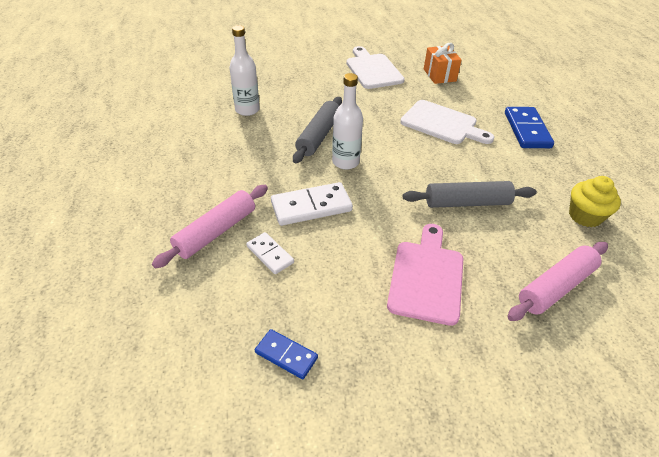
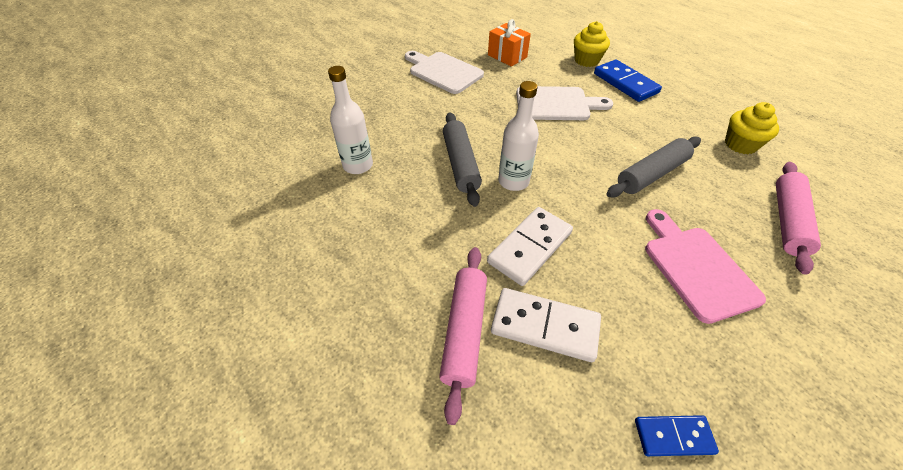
camera: 30 degrees left, 5 degrees up
(270, 254) = (545, 326): white domino -> white domino, size x1.69
(510, 101) = (586, 60): none -> yellow cupcake

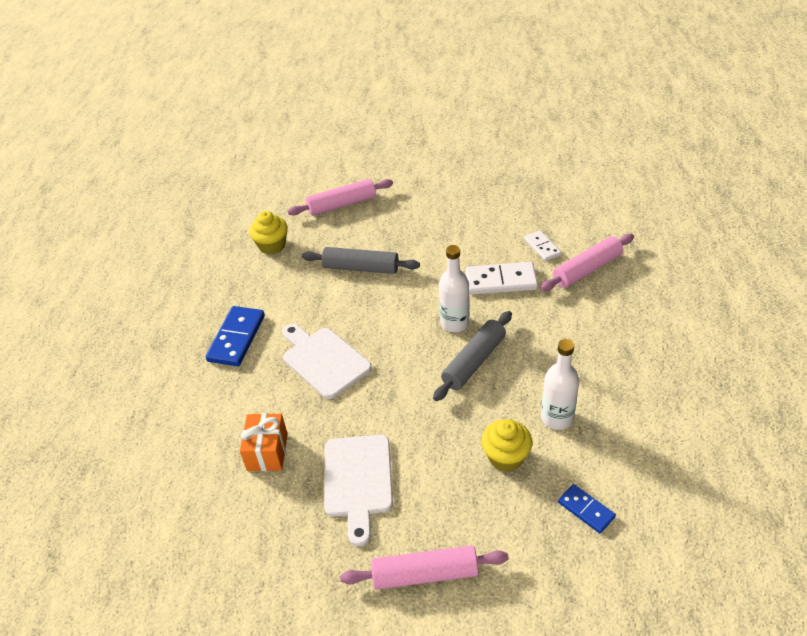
camera: 130 degrees left, 5 degrees down
(362, 63) = (425, 574): none -> pink rolling pin
(545, 326) = (542, 247): white domino -> white domino, size x0.59
(586, 60) = (214, 386): yellow cupcake -> yellow cupcake (506, 457)
(673, 436) = (537, 191): blue domino -> blue domino (586, 510)
(696, 268) = (428, 220): pink cutting board -> none

